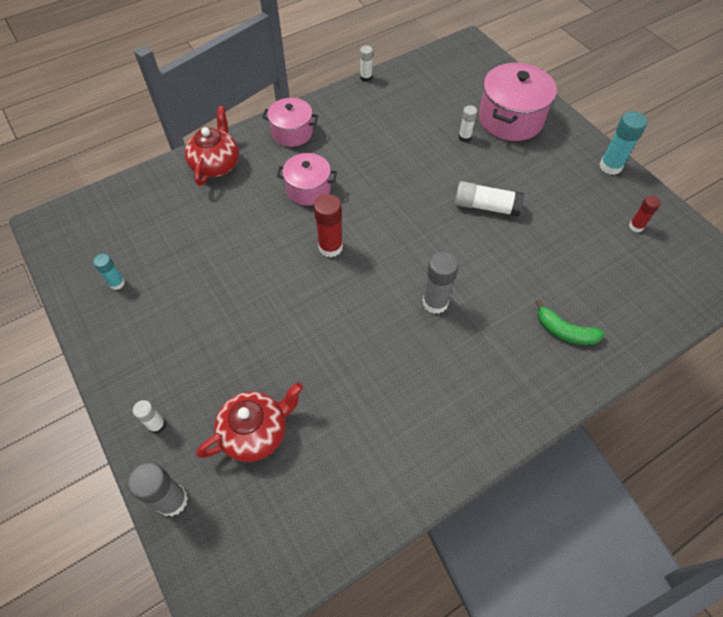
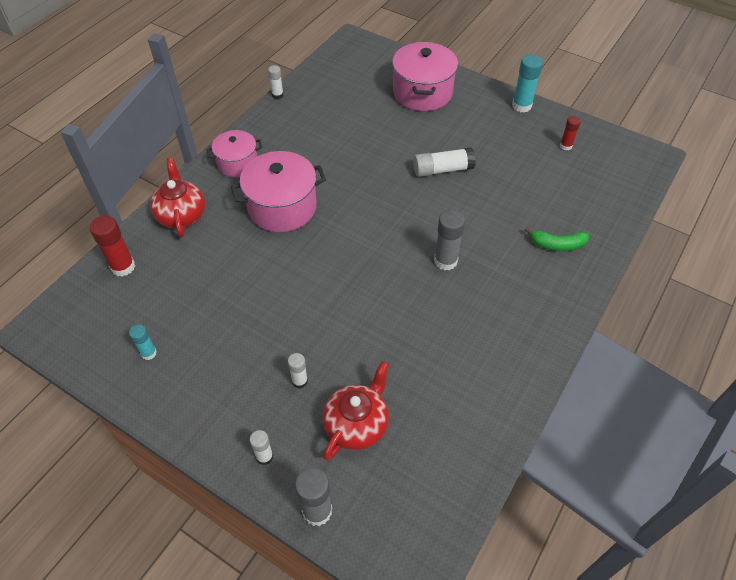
camera: 25 degrees left, 5 degrees down
(308, 189) = (282, 207): pink pot -> pink pot, size x1.60
(330, 247) = (331, 249): red glue stick -> red glue stick (123, 267)
(464, 137) = (393, 119): white glue stick -> white glue stick (300, 381)

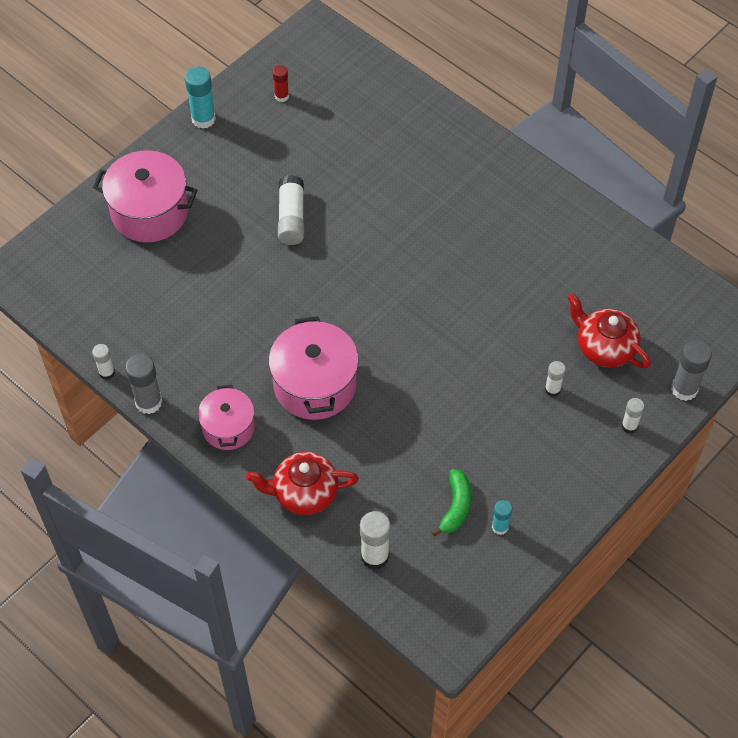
camera: 80 degrees left, 5 degrees up
(123, 267) = (374, 556): red glue stick -> white glue stick
(445, 261) = (425, 241): grey glue stick -> grey glue stick (148, 402)
(557, 245) = (422, 142): green banana -> green banana (455, 506)

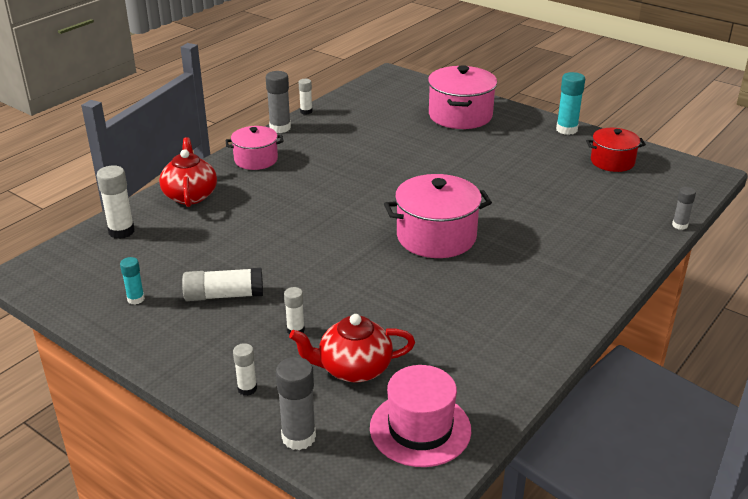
camera: 85 degrees right, 25 degrees down
(281, 96) = (612, 162): red glue stick -> red pot
(291, 218) = (474, 174): white glue stick -> white glue stick (224, 295)
(315, 385) = (298, 194): pink pot -> pink pot (436, 237)
(407, 76) = (679, 225): none -> grey glue stick
(455, 506) = (163, 272): green banana -> none
(604, 347) = (353, 369): red teapot -> red teapot turned 135 degrees counterclockwise
(673, 308) = (420, 429): none -> pink hat

